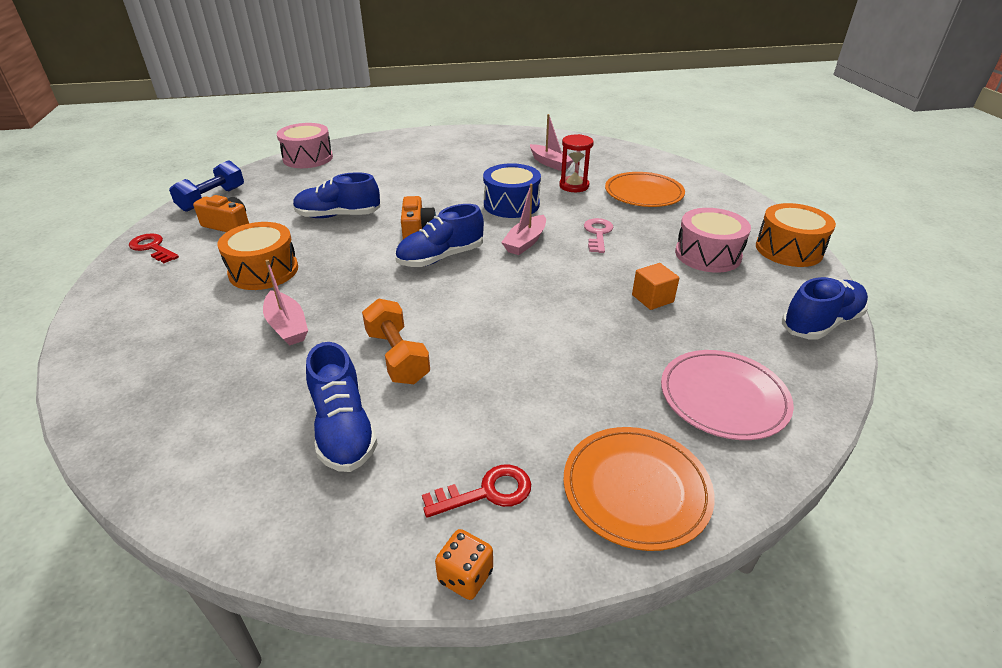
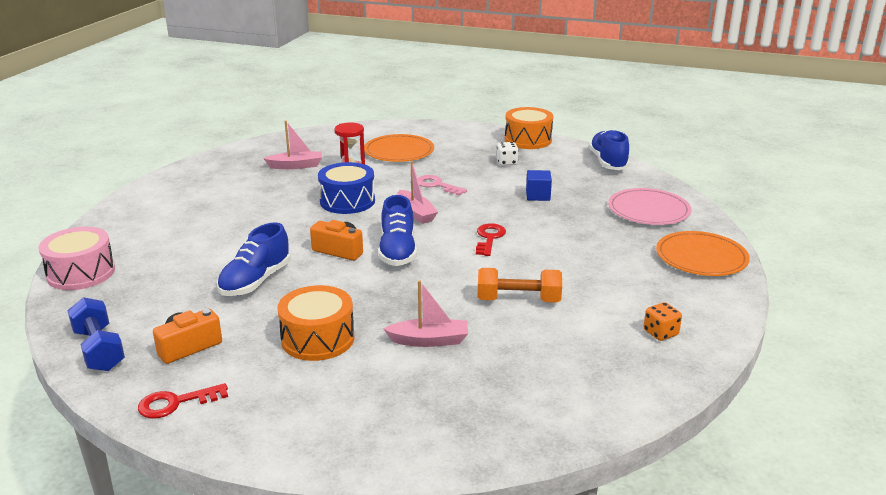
camera: 60 degrees left, 10 degrees down
(343, 429) = (584, 338): blue shoe -> none
(465, 576) = (734, 323): orange dice -> orange dice (660, 333)
(486, 492) = (676, 301): red key -> red key (489, 238)
(652, 298) = (538, 196): orange cube -> blue cube
(707, 255) = (507, 162): pink drum -> white dice

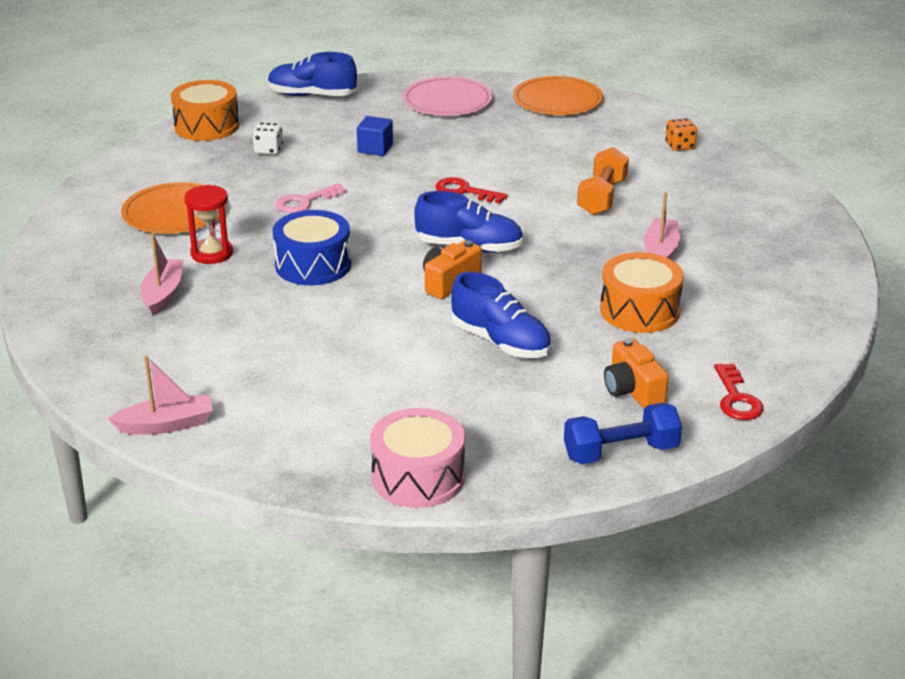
camera: 75 degrees left, 5 degrees up
(416, 213) = (376, 225): pink boat -> pink boat (166, 425)

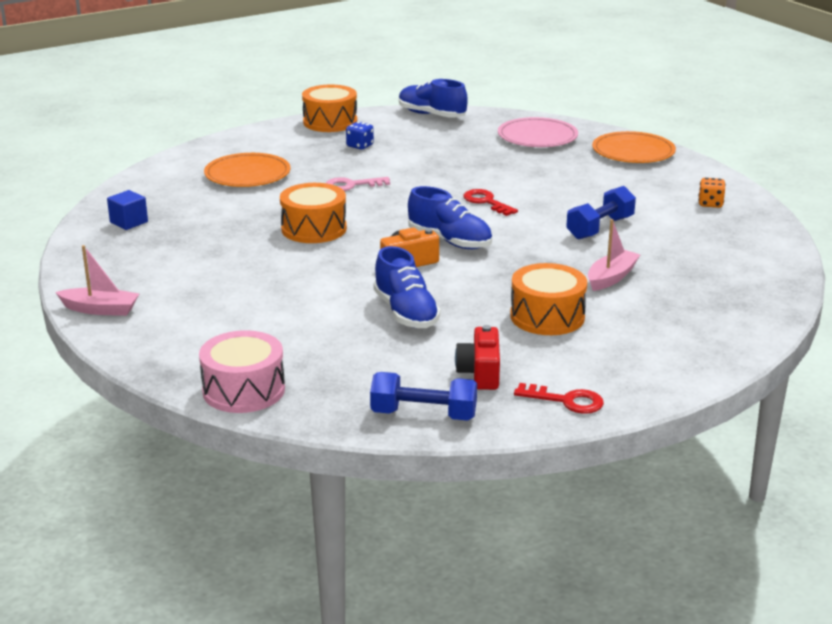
camera: 25 degrees right, 5 degrees down
(163, 294) = (185, 225): pink boat -> none
(212, 253) = (247, 206): red hourglass -> none
(268, 150) = (360, 146): white dice -> blue dice
(313, 265) = (314, 229): blue drum -> orange drum
(375, 148) = (444, 159): blue cube -> blue cube (129, 222)
(602, 197) = (600, 228): orange dumbbell -> blue dumbbell
(632, 390) = (480, 373): orange camera -> red camera
(736, 398) = (566, 401): red key -> red key turned 90 degrees counterclockwise

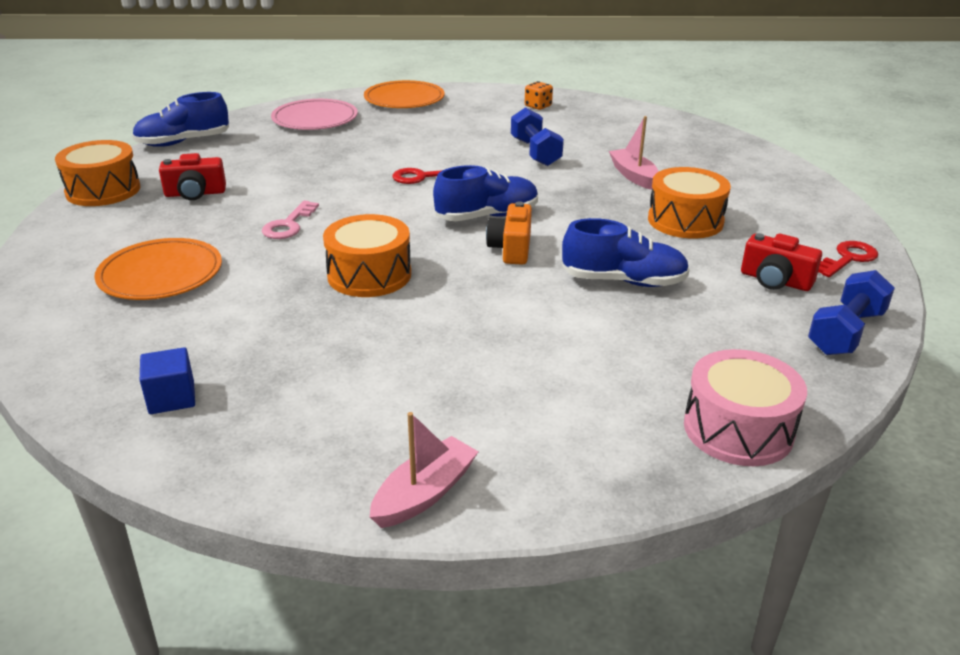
camera: 60 degrees left, 5 degrees up
(360, 146) = (195, 193): blue dice -> red camera

